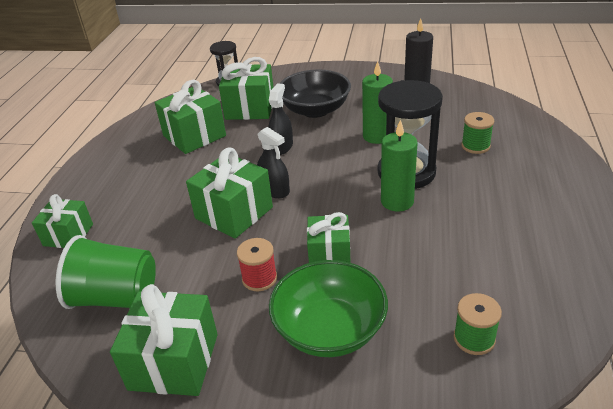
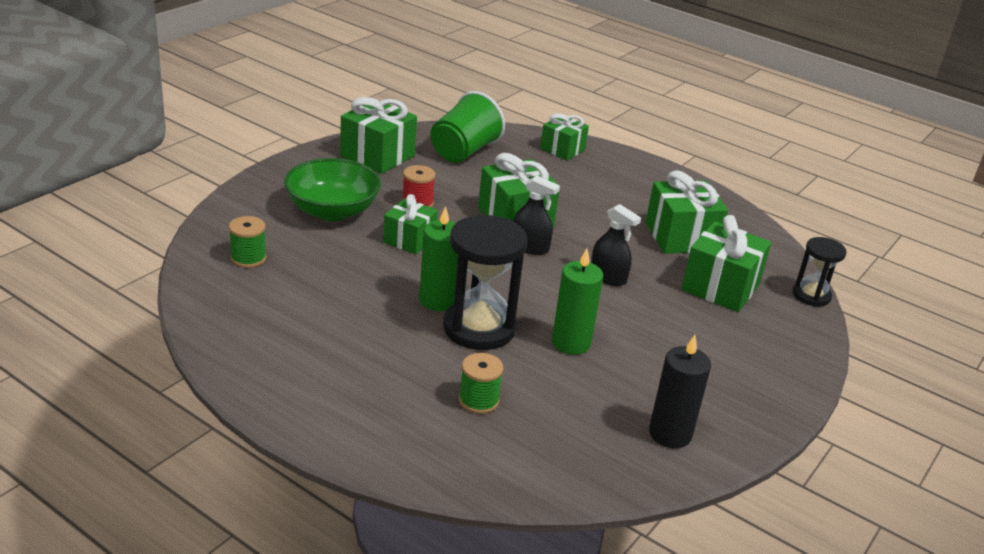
camera: 110 degrees right, 5 degrees down
(274, 190) = (530, 247): black spray bottle -> black spray bottle turned 135 degrees counterclockwise
(315, 110) = (676, 328): black bowl -> none

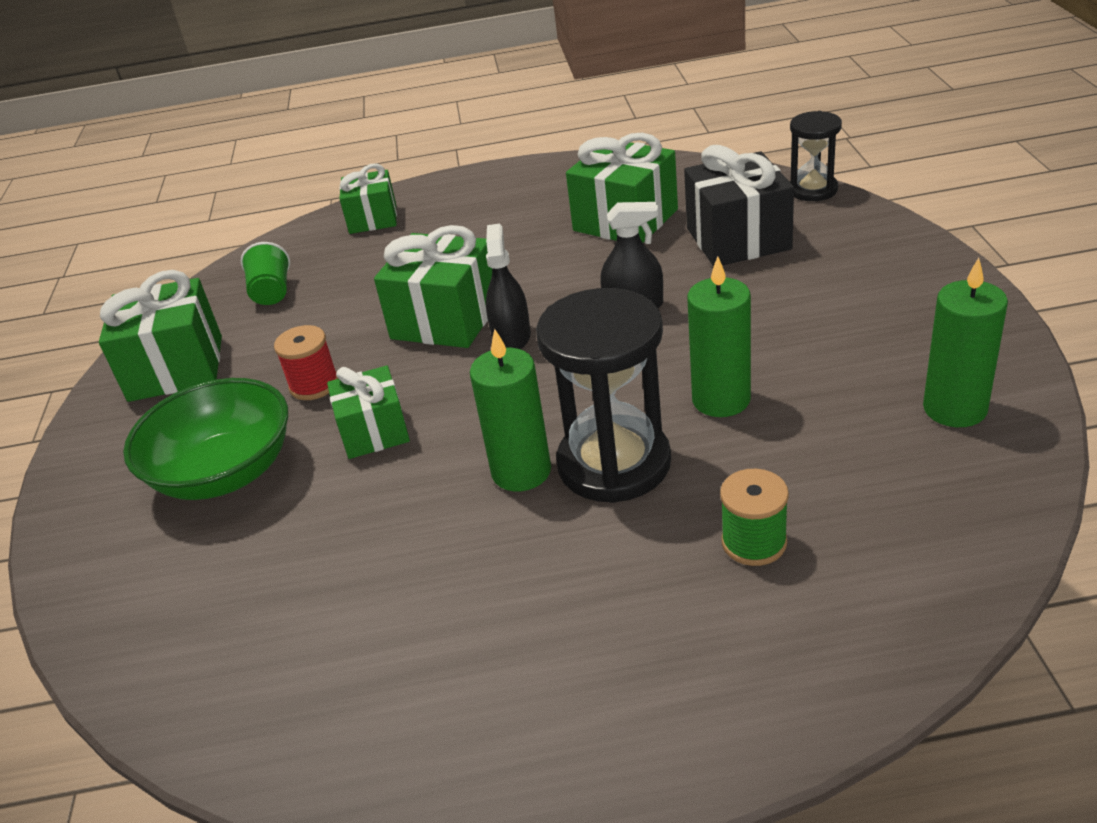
camera: 35 degrees left, 5 degrees up
(248, 258) = (209, 622): green spool -> none
(464, 152) = (272, 293): green cup -> green cup, size x0.55
(530, 247) = (511, 337): black spray bottle -> black spray bottle turned 75 degrees counterclockwise
(670, 434) = (954, 409): black candle -> green candle
(720, 287) = (738, 239): green gift -> black gift

